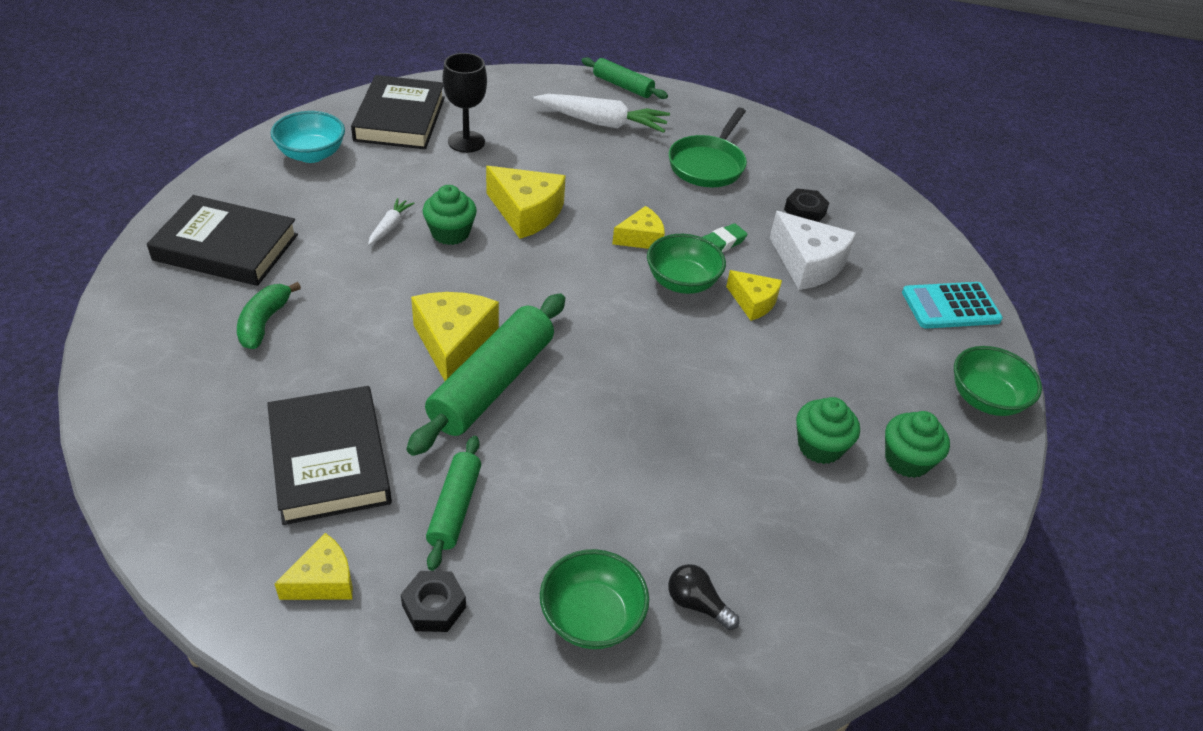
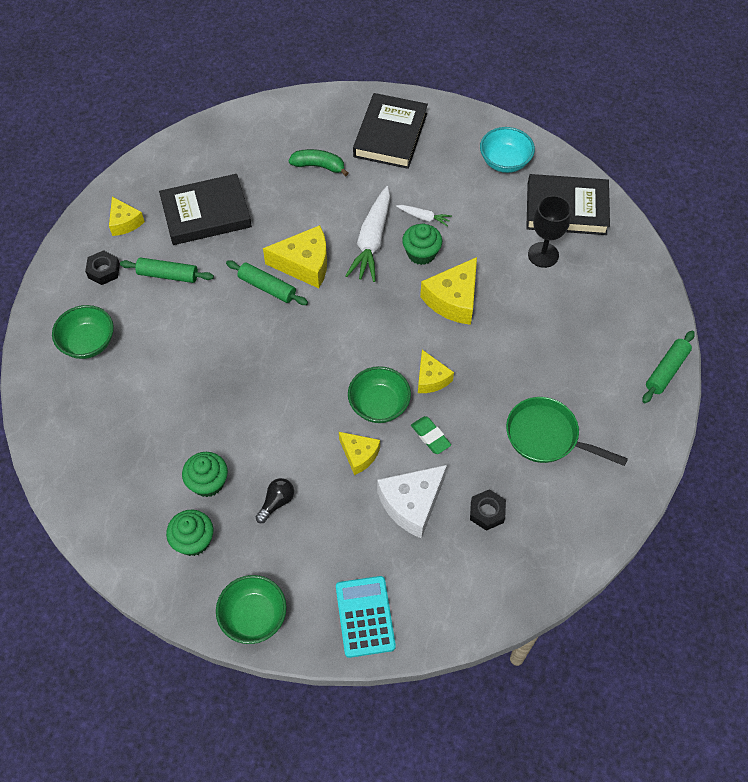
camera: 95 degrees right, 15 degrees up
(492, 384) = (267, 287): green rolling pin -> green rolling pin, size x0.57
(602, 123) = (596, 352): white carrot -> white carrot (372, 241)
(697, 604) = (91, 396): black light bulb -> black light bulb (276, 502)
(753, 302) = (359, 455): yellow cheese -> yellow cheese turned 90 degrees counterclockwise

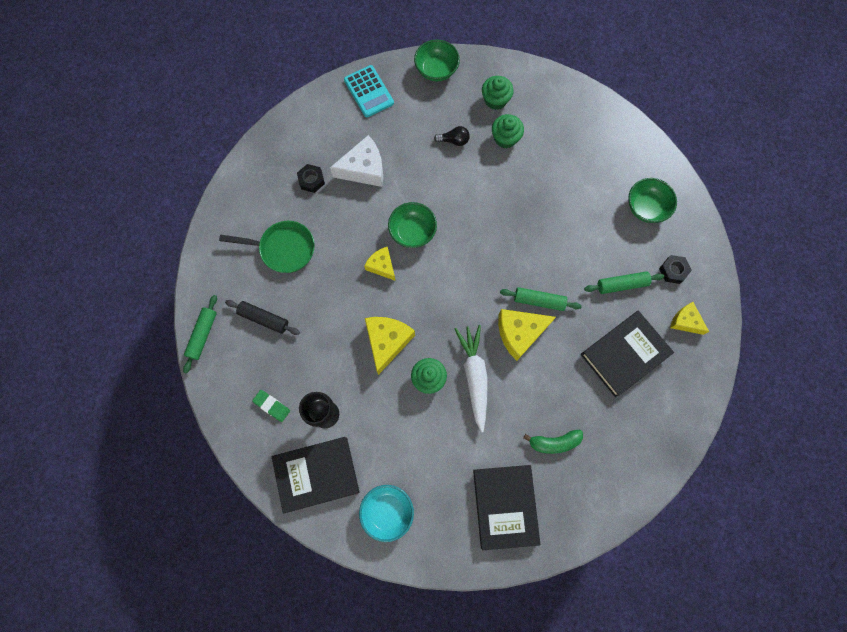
camera: 160 degrees right, 15 degrees up
(276, 502) = (454, 140): black light bulb -> black light bulb turned 105 degrees counterclockwise
(359, 455) = (412, 190): yellow cheese -> none
(412, 504) = (364, 169): white cheese -> white cheese turned 45 degrees clockwise
(424, 217) = (439, 417): white carrot -> none
(430, 436) = (367, 220): green eraser -> green eraser (272, 406)
(589, 365) = (264, 319): none -> black rolling pin

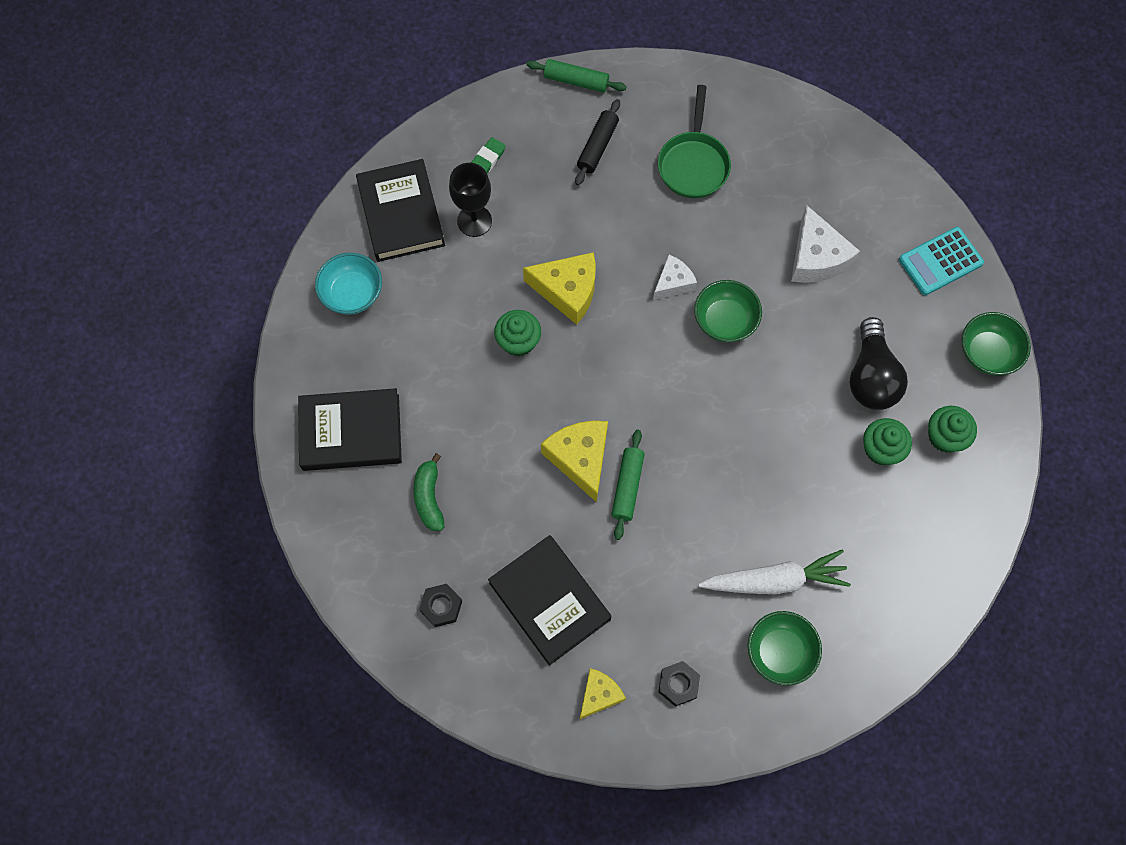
camera: 90 degrees right, 5 degrees down
(311, 180) = (794, 193): black nut -> black nut (441, 606)
(382, 266) = (673, 283): yellow cheese -> white cheese
(454, 140) = (871, 377): black light bulb -> black light bulb, size x1.98
(474, 376) = (520, 398): white carrot -> white carrot (774, 580)
(622, 284) = (654, 605): green rolling pin -> none

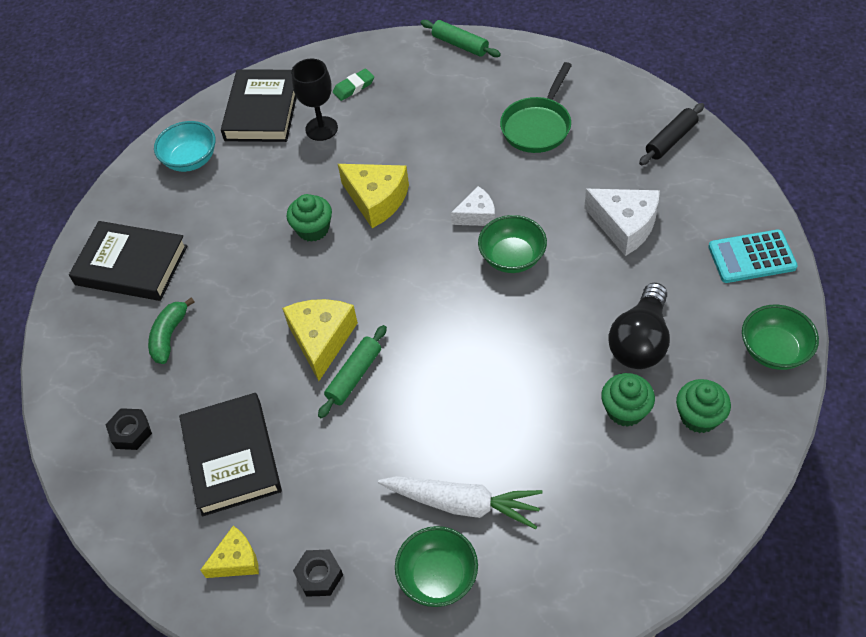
camera: 25 degrees right, 15 degrees down
(597, 147) = (456, 96): black rolling pin -> black rolling pin (671, 140)
(816, 257) = (624, 225): white cheese -> white cheese turned 60 degrees counterclockwise

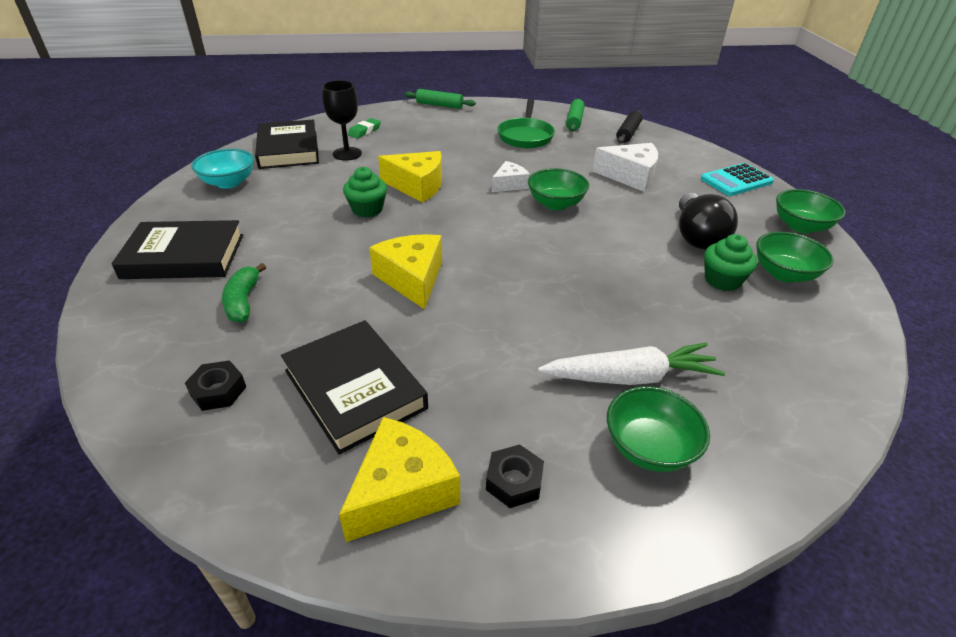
camera: 25 degrees left, 15 degrees down
(236, 560) = (402, 491): yellow cheese -> yellow cheese, size x1.62
(354, 376) = (459, 299): green rolling pin -> green rolling pin (574, 121)
(699, 417) = (784, 274): green cupcake -> green bowl

